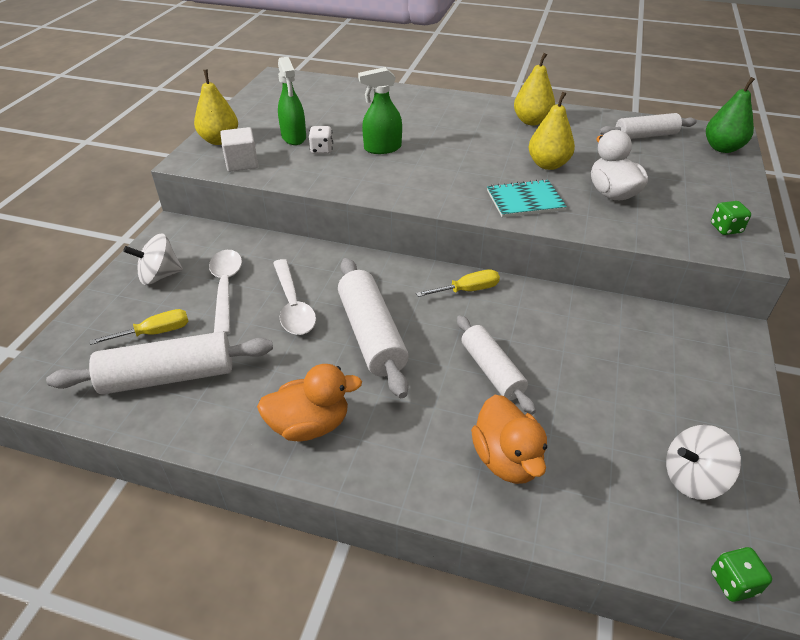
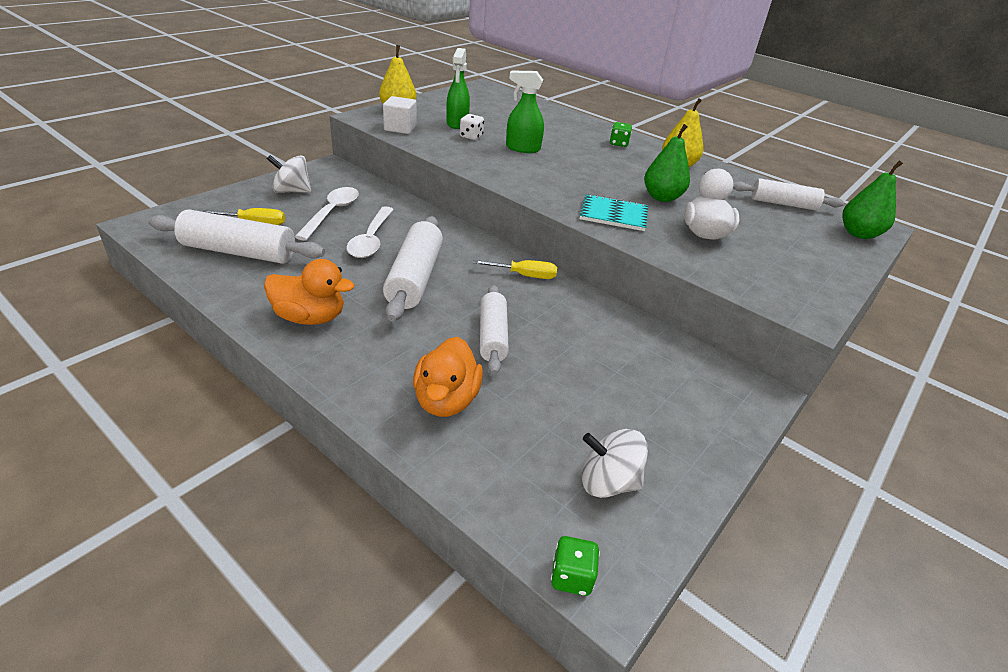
camera: 20 degrees right, 5 degrees down
(548, 164) = (662, 197): yellow pear -> green pear
(725, 228) = (798, 291): green dice -> green dice (618, 144)

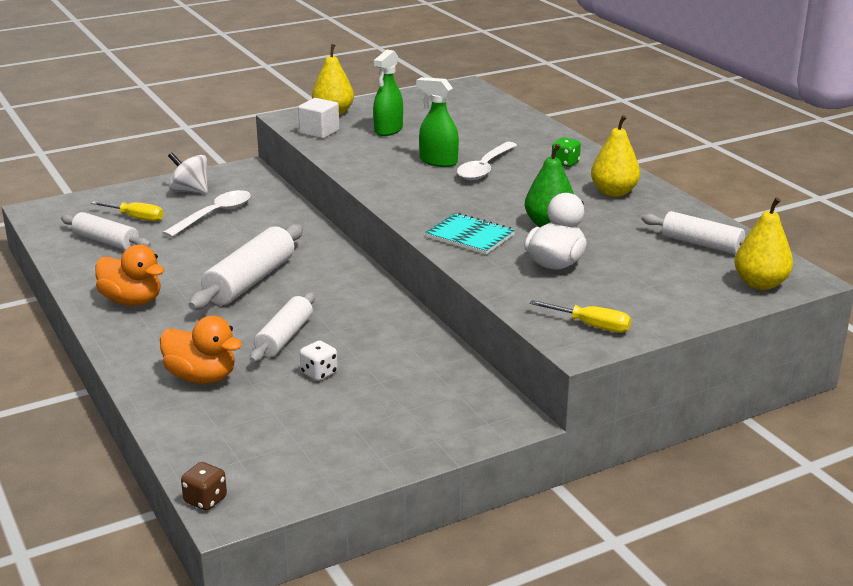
camera: 25 degrees right, 10 degrees down
(239, 252) = (106, 241): white rolling pin -> white rolling pin, size x0.67
(371, 239) = (234, 243): white spoon -> white spoon (485, 168)
(446, 400) = (201, 377): orange duck -> orange duck turned 90 degrees counterclockwise
(471, 137) = (390, 145): white dice -> white dice (319, 373)
(524, 275) = (363, 292): yellow screwdriver -> yellow screwdriver (591, 326)
(571, 577) = (205, 500): green dice -> brown dice
(608, 482) = (290, 454): white spinning top -> none
(859, 234) = (760, 284): green pear -> yellow pear

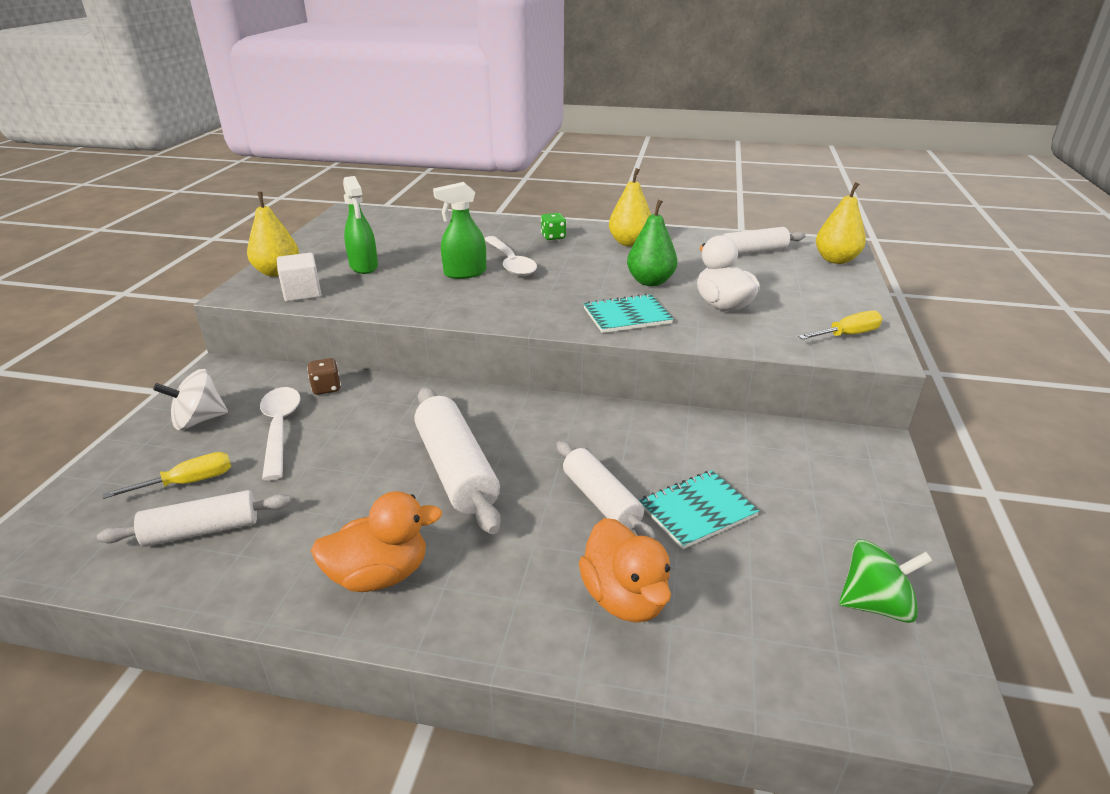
camera: 50 degrees left, 5 degrees up
(201, 377) = (625, 598): orange duck -> orange duck turned 90 degrees clockwise
(205, 500) = (913, 722): brown dice -> brown dice (326, 388)
(302, 464) = (875, 604): none -> green spinning top
(319, 373) = (697, 511): white dice -> turquoise notebook

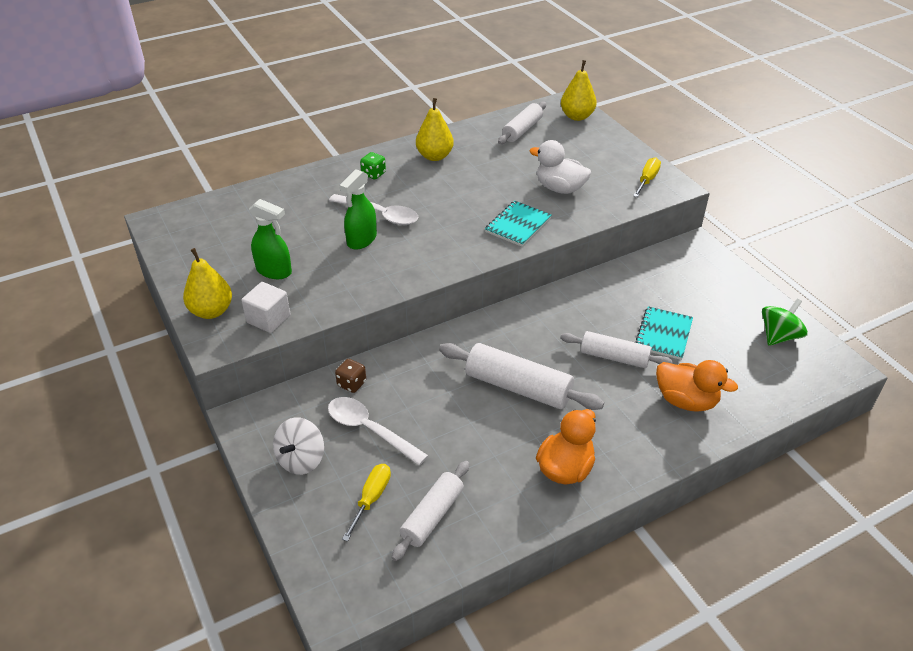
camera: 40 degrees left, 10 degrees up
(650, 281) = (494, 188): green pear -> none

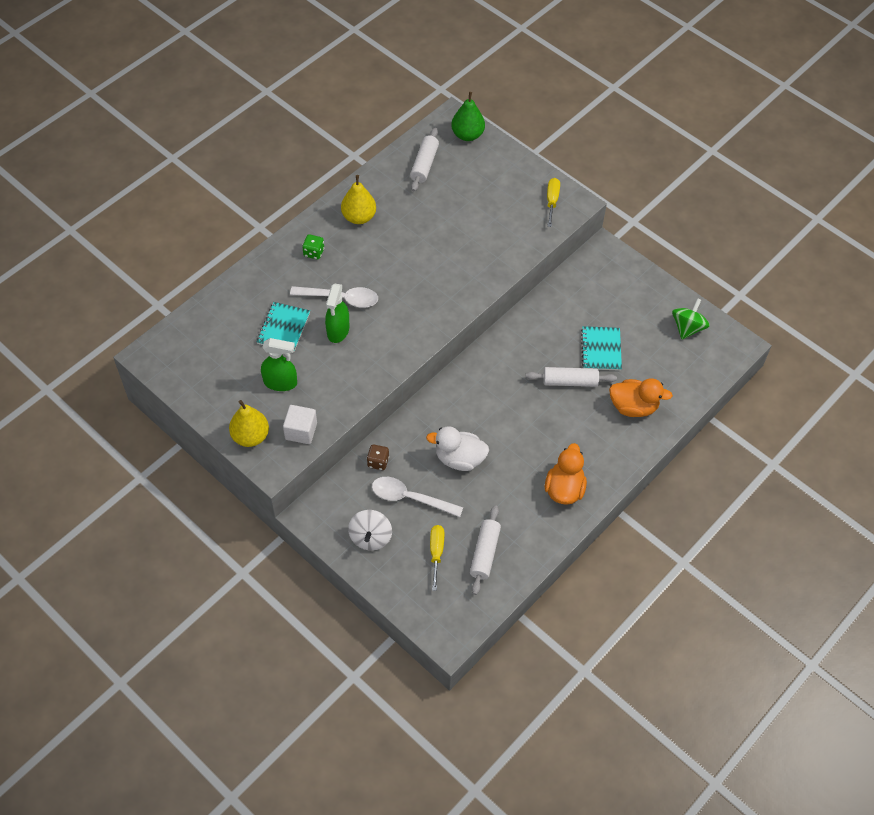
camera: 20 degrees left, 15 degrees up
(518, 225) = (461, 280): turquoise notebook -> turquoise notebook (283, 328)
(518, 387) = (506, 429): white rolling pin -> none
(560, 188) = (482, 229): white duck -> white duck (459, 459)
(577, 116) = (467, 135): yellow pear -> green pear

